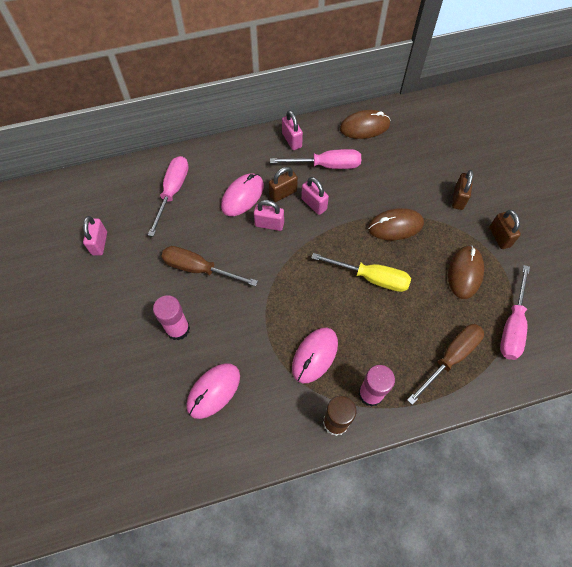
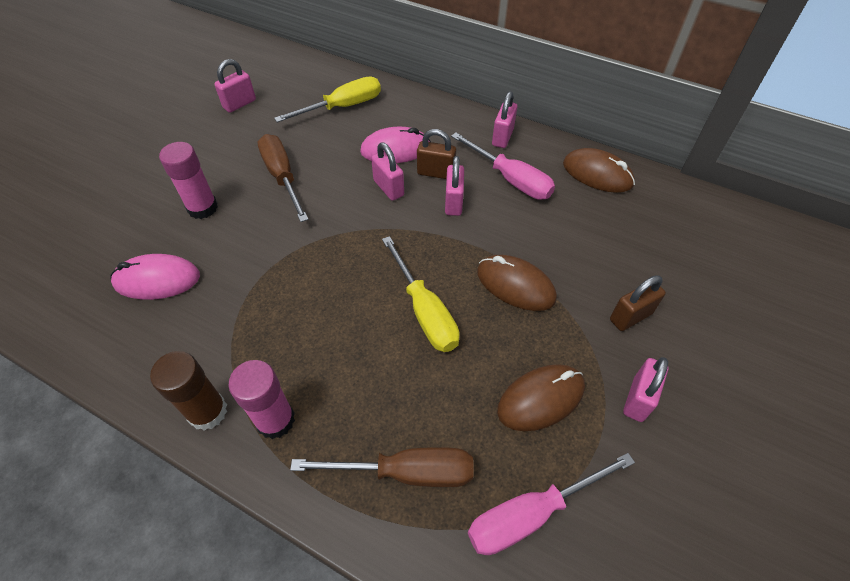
camera: 45 degrees right, 10 degrees down
(172, 192) = (343, 107): pink screwdriver -> yellow screwdriver
(315, 355) = (275, 332): pink mouse -> none
(499, 237) = (638, 399): brown padlock -> pink padlock

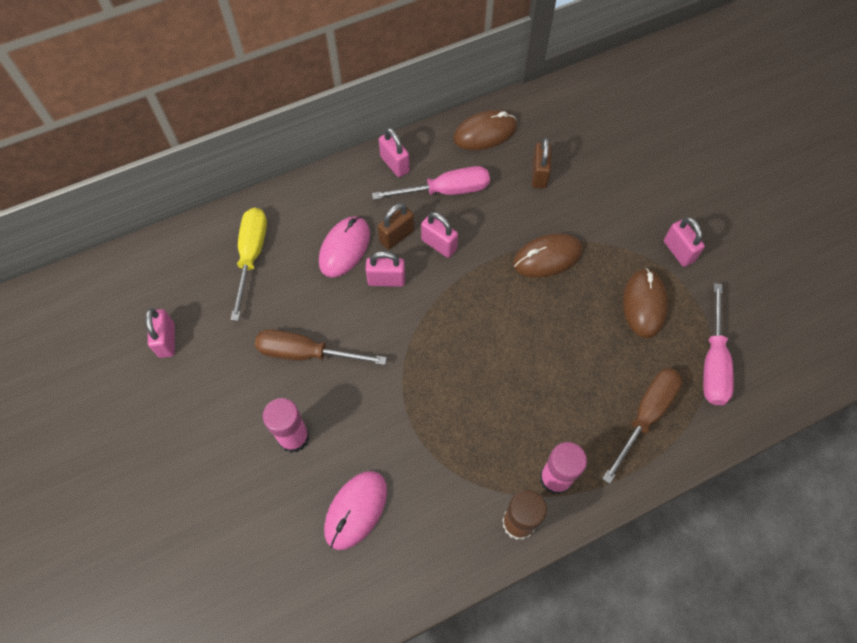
camera: 55 degrees left, 10 degrees up
(424, 311) = (529, 329): yellow screwdriver -> none
(630, 317) = (619, 209): brown padlock -> brown padlock (539, 175)

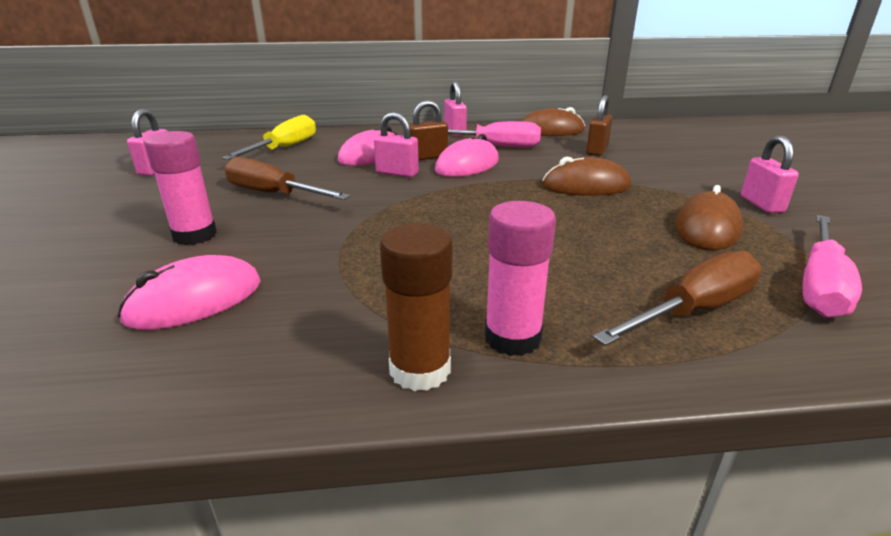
camera: 20 degrees right, 35 degrees down
(439, 244) = (467, 165): pink padlock -> pink mouse

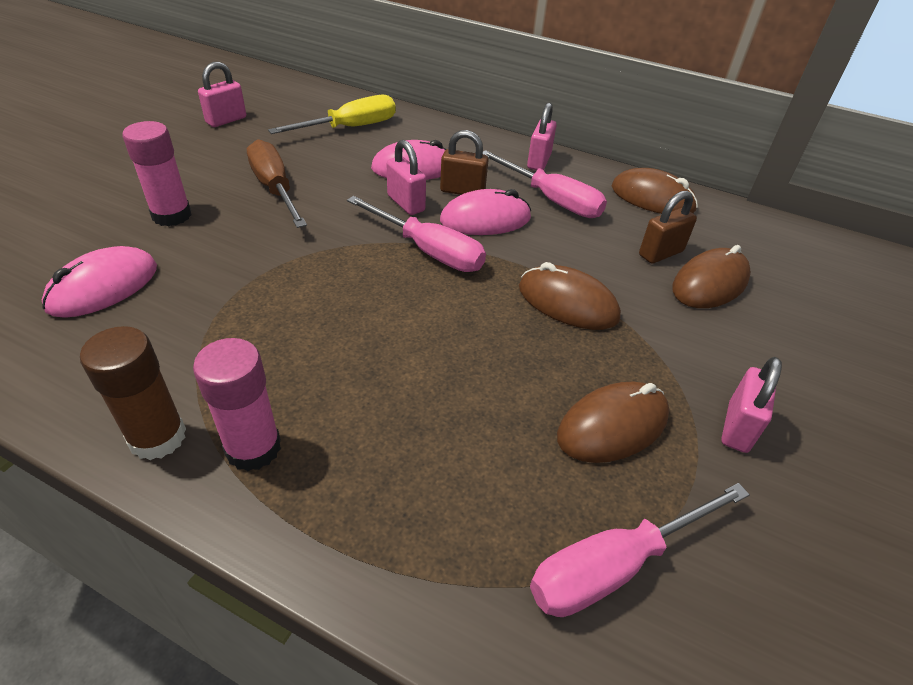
camera: 30 degrees right, 15 degrees up
(195, 300) = (103, 287): pink mouse -> pink mouse turned 45 degrees counterclockwise
(455, 190) = (428, 251): none -> pink screwdriver
(643, 155) = (709, 283): none -> brown mouse
(693, 310) = (437, 513): brown screwdriver -> none

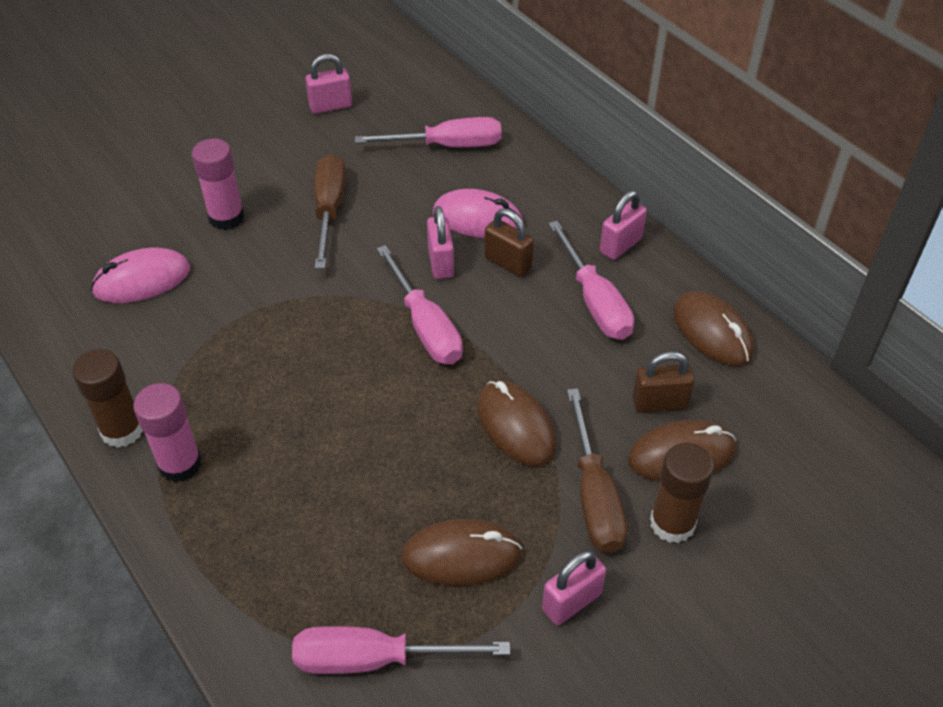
camera: 30 degrees right, 5 degrees up
(350, 128) = (447, 146): yellow screwdriver -> pink screwdriver
(485, 219) = (506, 305): pink mouse -> none
(676, 334) = (594, 495): none -> brown screwdriver
(751, 334) = (672, 523): none -> brown glue stick

